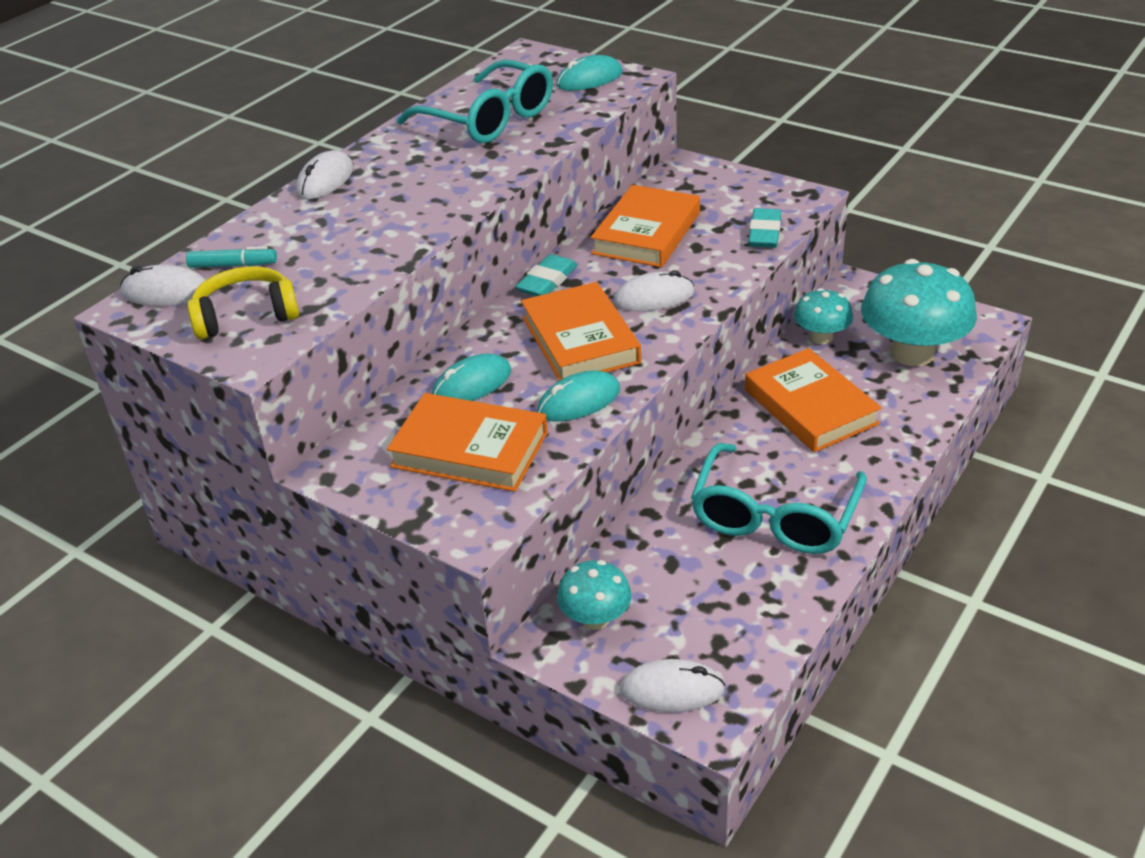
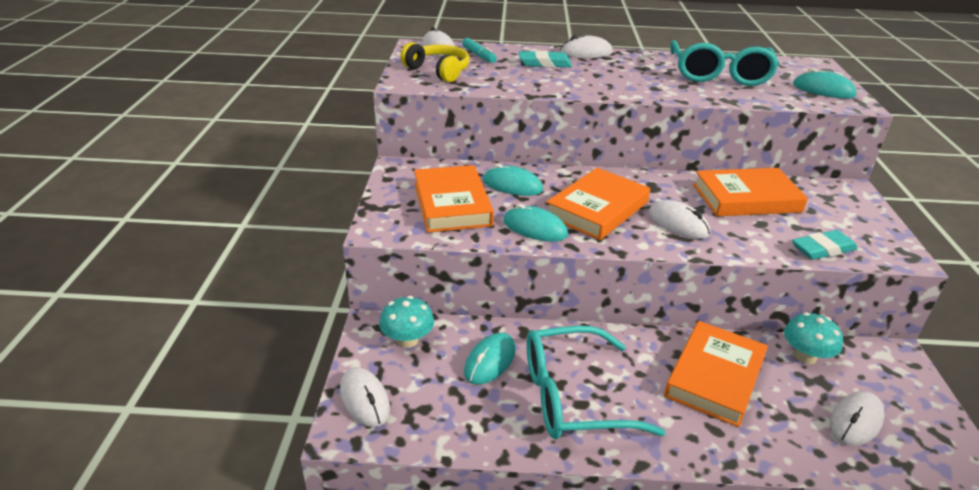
camera: 55 degrees right, 5 degrees down
(547, 281) = (643, 178): turquoise eraser -> turquoise eraser (544, 63)
(680, 559) = (490, 361): none -> turquoise mouse
(912, 353) = (855, 421): turquoise mushroom -> white mouse

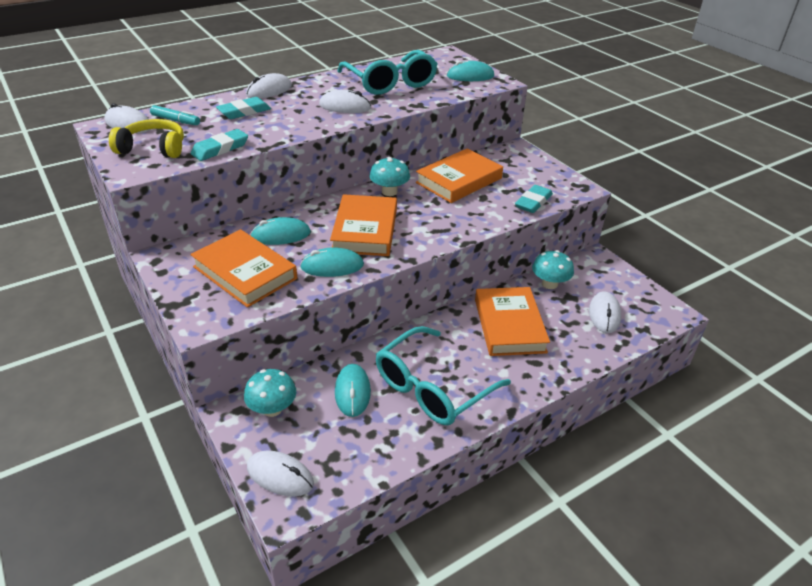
camera: 35 degrees left, 5 degrees up
(492, 86) = (220, 149): none -> turquoise eraser
(656, 184) = (389, 192): none -> turquoise mushroom
(678, 223) = (431, 219): white mouse -> white mouse (345, 106)

